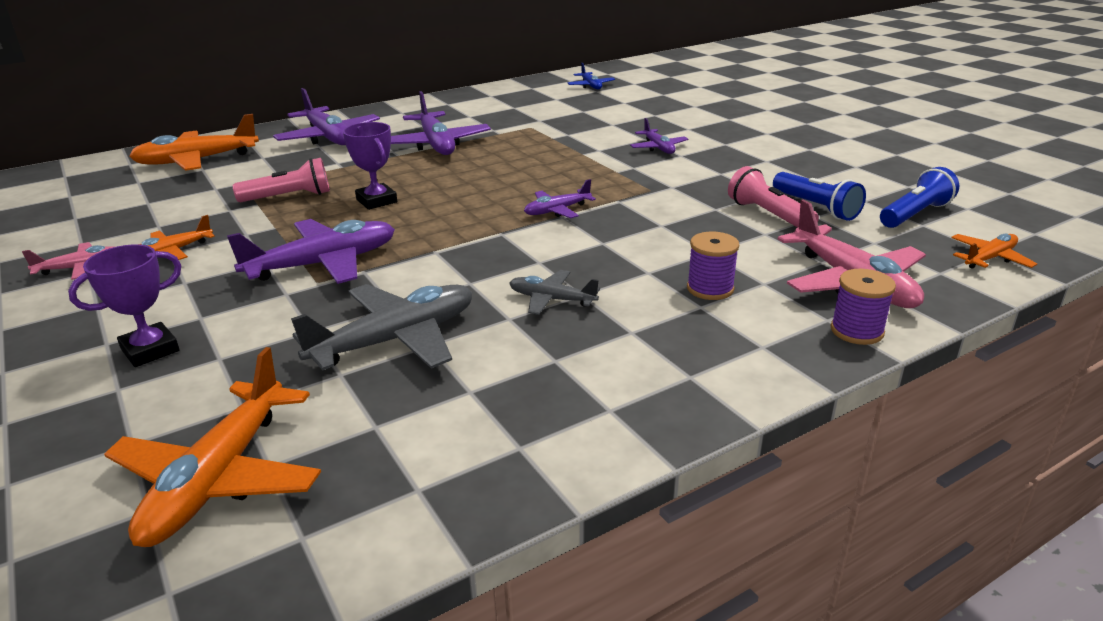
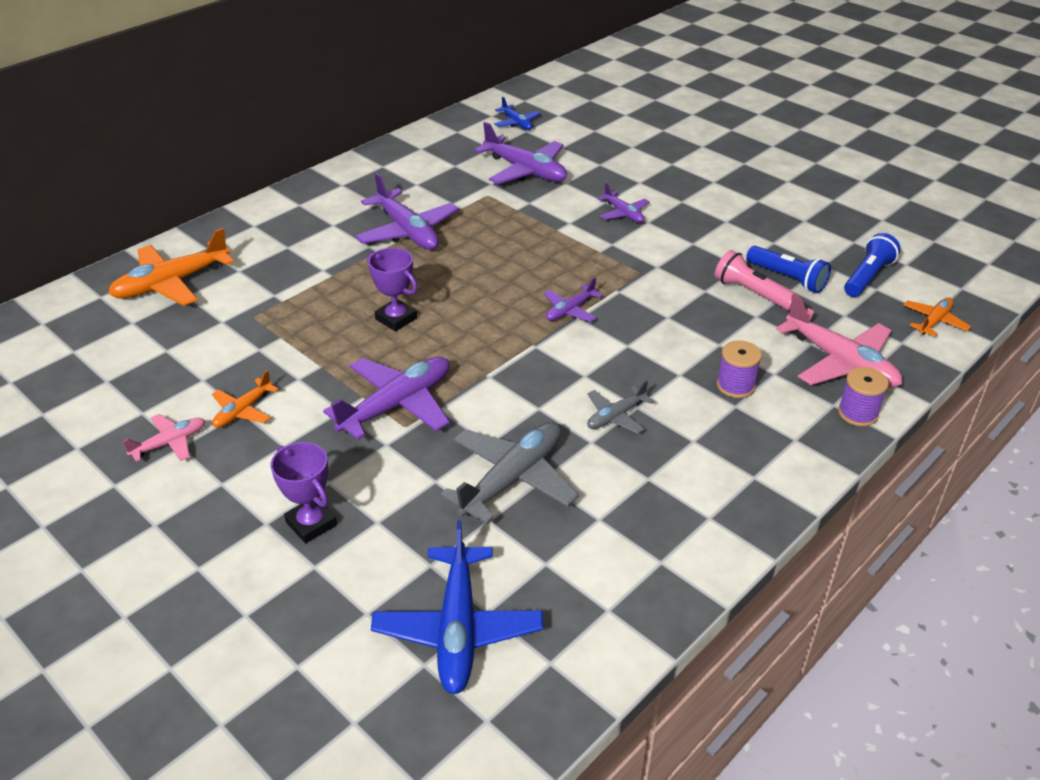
camera: 15 degrees left, 10 degrees up
(150, 350) = (311, 523): purple trophy -> purple trophy turned 75 degrees counterclockwise
(218, 478) = (458, 629): orange plane -> blue plane
(289, 197) = (306, 324): pink flashlight -> none
(329, 137) = (289, 233): purple plane -> purple plane (526, 171)
(551, 299) = (615, 416): grey plane -> grey plane turned 45 degrees counterclockwise

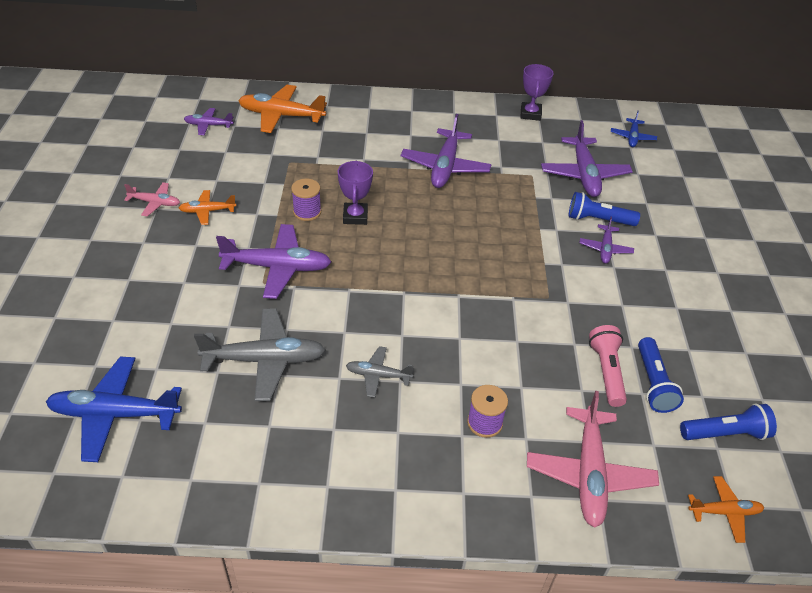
camera: 45 degrees right, 5 degrees up
(311, 523) = (144, 297): purple trophy -> purple trophy (530, 114)
(458, 629) = (114, 414): blue plane -> blue plane turned 45 degrees clockwise
(570, 310) = (460, 287): purple plane -> purple plane (208, 125)
(587, 197) = (598, 220): none -> blue flashlight
(857, 413) = (538, 518): purple spool -> purple spool (307, 212)

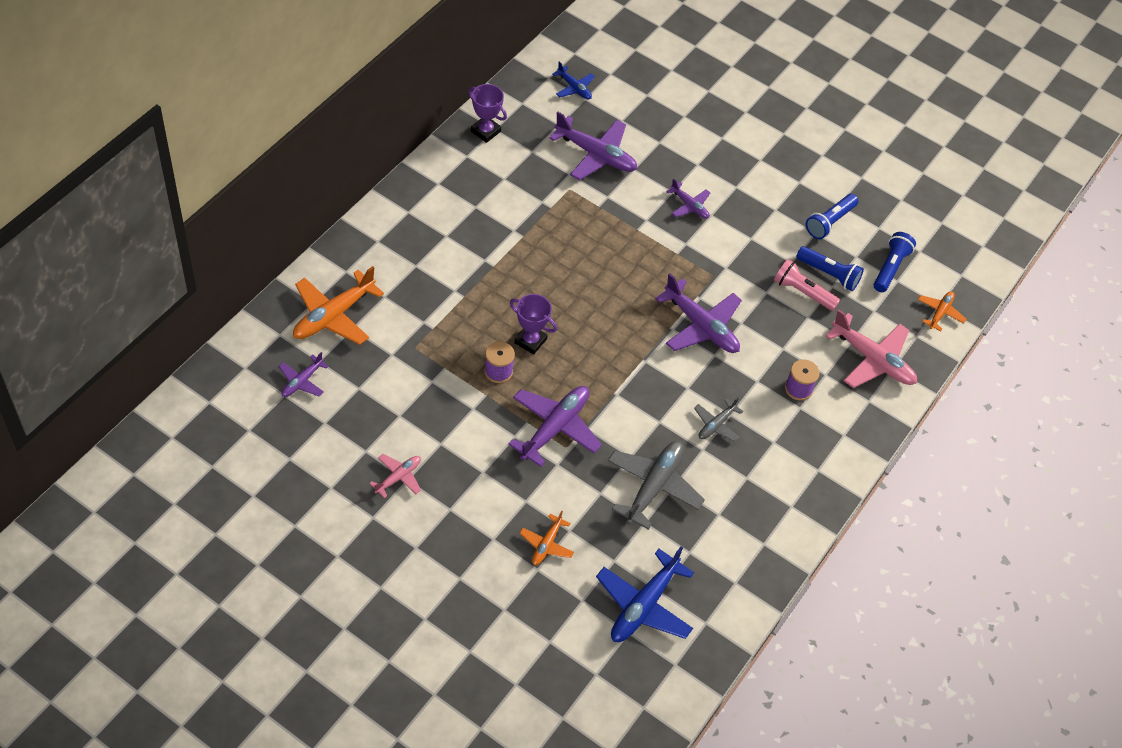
camera: 60 degrees left, 10 degrees up
(207, 211) = (441, 443): orange plane -> orange plane (546, 544)
(445, 167) = (512, 240): purple plane -> purple plane (701, 326)
(598, 220) = (655, 186): blue flashlight -> blue flashlight (830, 222)

